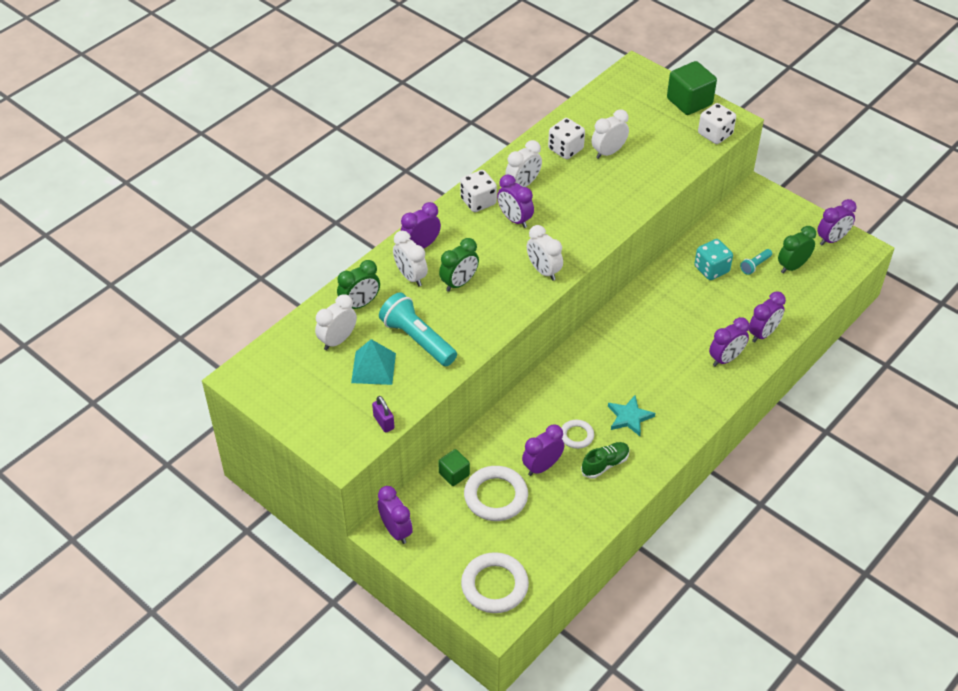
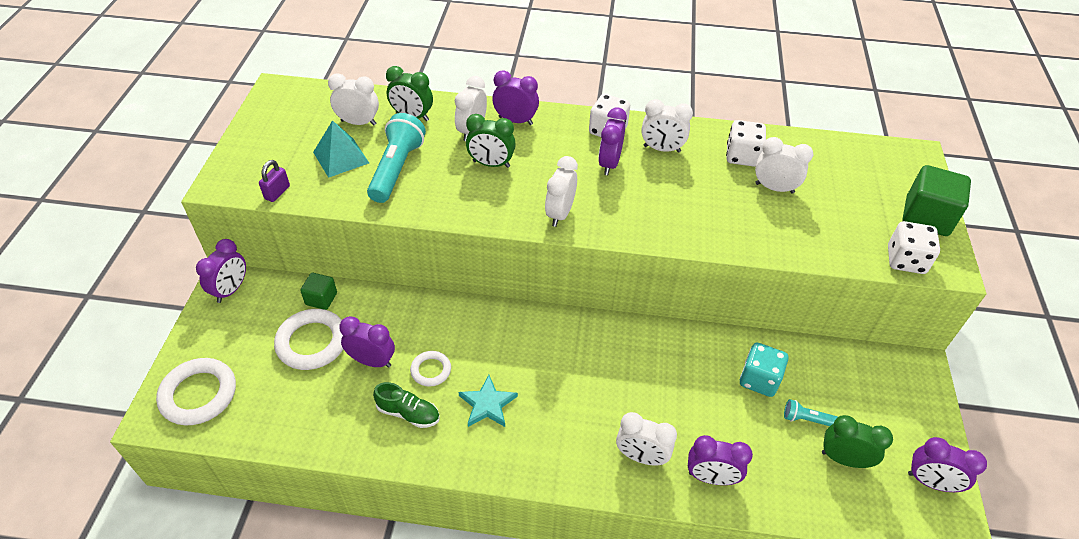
camera: 55 degrees right, 0 degrees up
(725, 359) = (641, 456): purple clock -> white clock

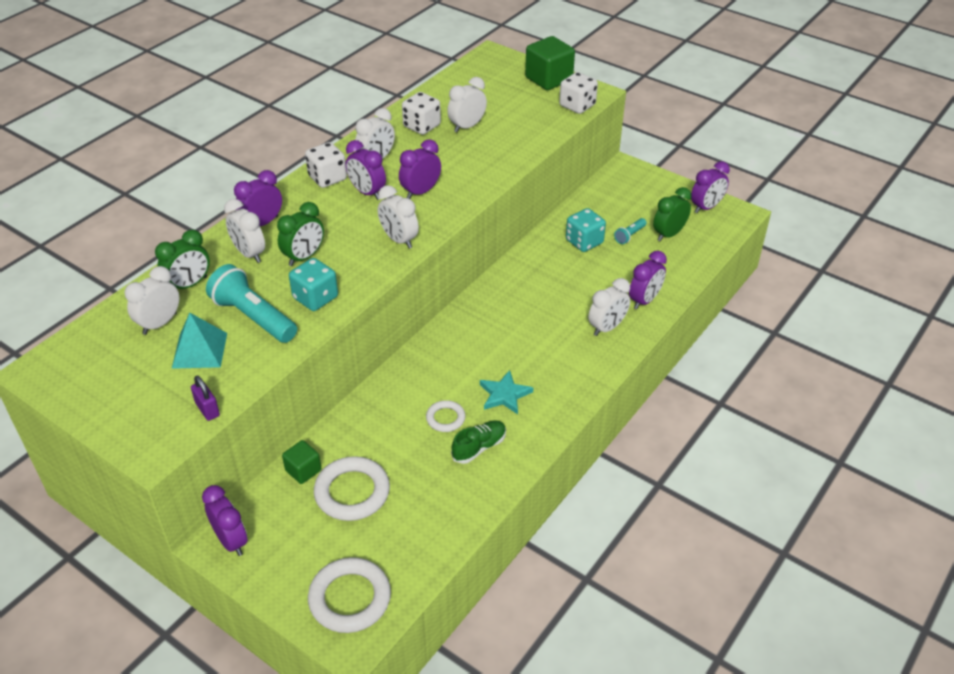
camera: 60 degrees left, 5 degrees down
(372, 361) = (406, 455): purple clock -> purple clock (421, 192)
(444, 194) = (315, 298): none -> turquoise dice

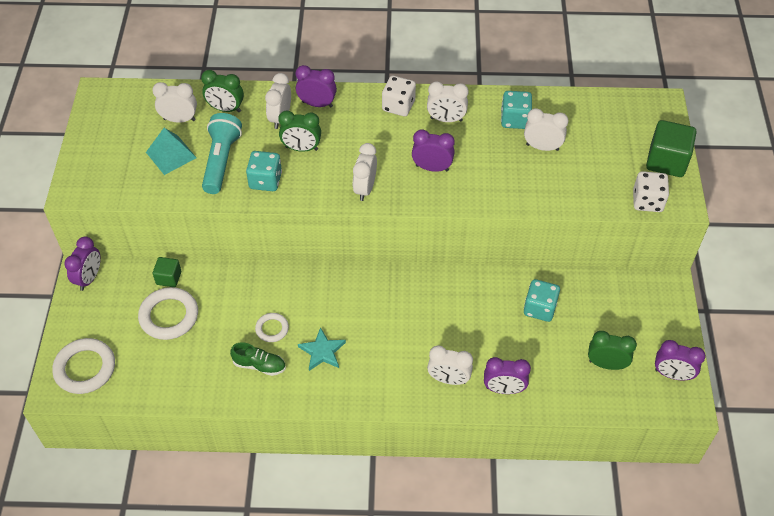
camera: 55 degrees right, 10 degrees up
(207, 409) = (123, 193): purple padlock -> none
(367, 192) = (402, 138): purple clock -> none
(421, 126) = (515, 120): white dice -> turquoise dice
(629, 236) = (577, 336): turquoise flashlight -> none

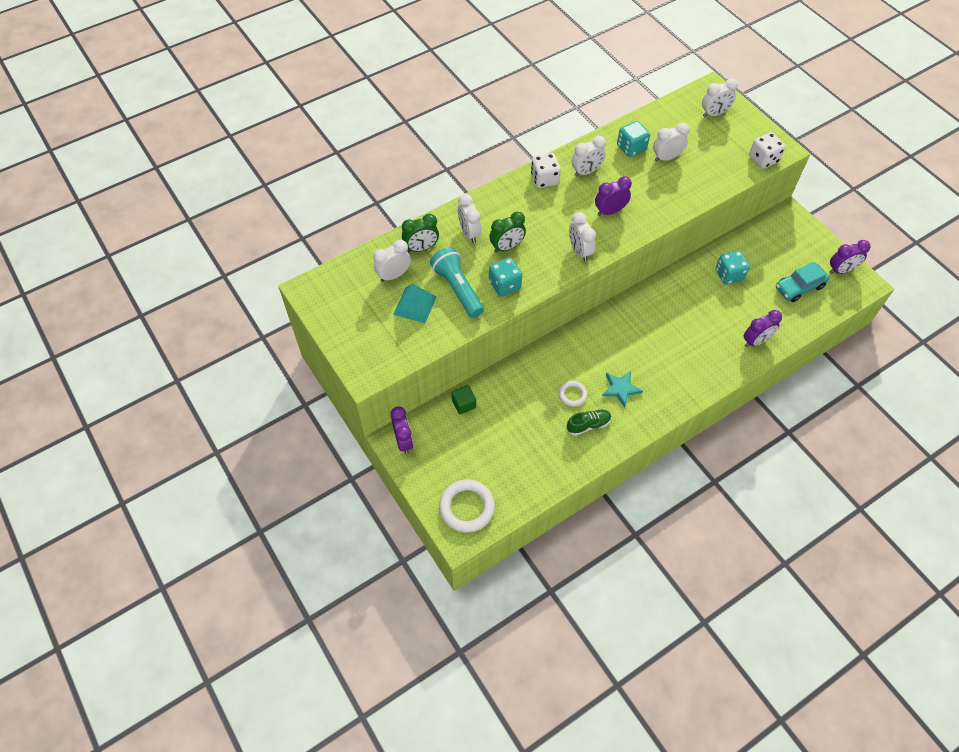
camera: 35 degrees left, 5 degrees up
(169, 316) = (491, 431): white ring -> none
(317, 104) = (485, 208): purple clock -> none
(448, 379) = (717, 356): white clock -> white clock (714, 114)
(606, 364) = (799, 287): green clock -> turquoise car
(666, 161) = (750, 126): green cube -> none

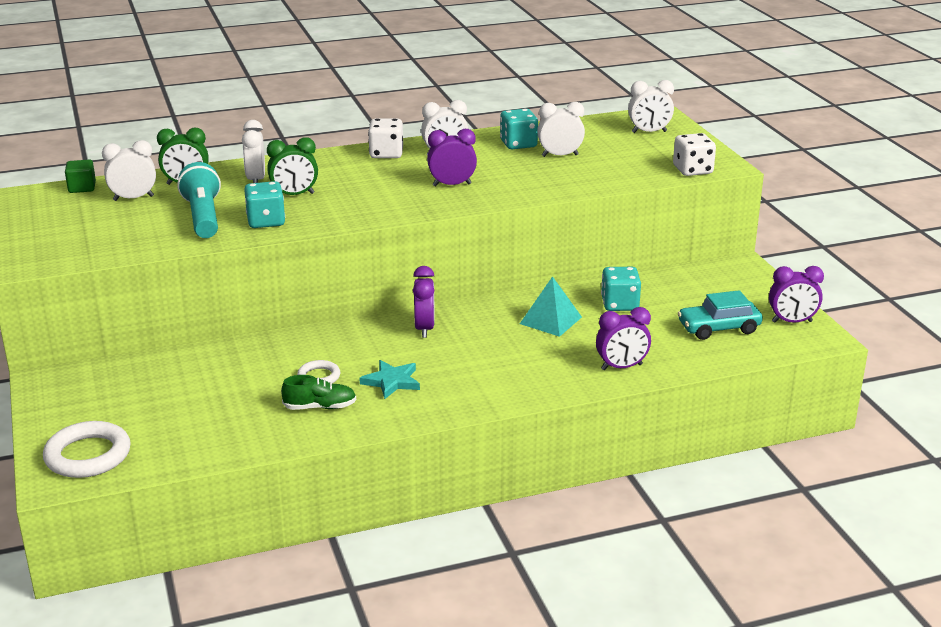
camera: 15 degrees right, 30 degrees down
(403, 441) = (55, 382): purple clock -> purple clock (424, 328)
(414, 305) = (137, 222): turquoise pyramid -> turquoise pyramid (550, 320)
(464, 404) = (163, 363): green cube -> green cube (82, 188)
(579, 251) = (386, 208): white clock -> none

